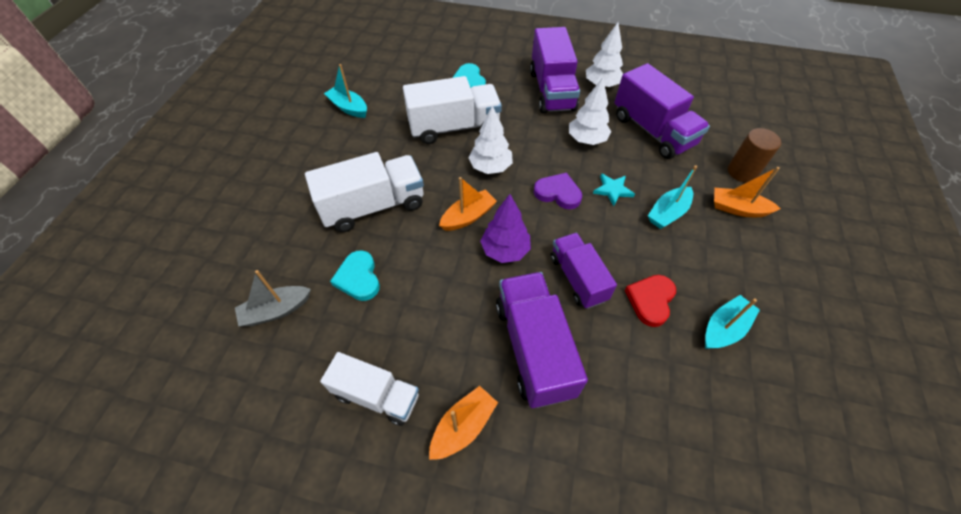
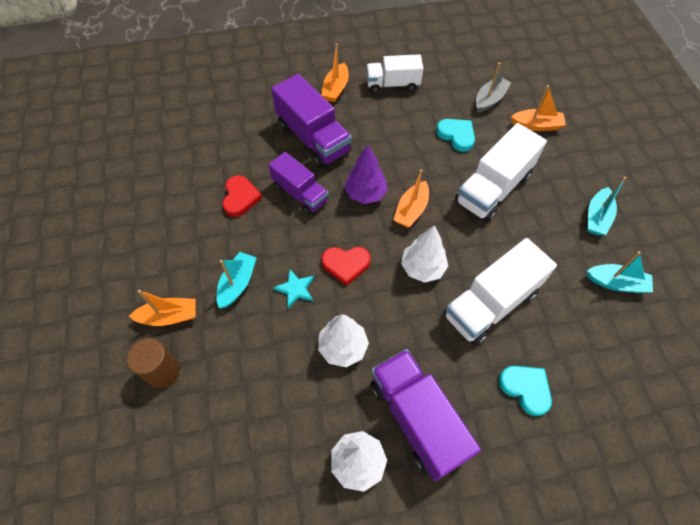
camera: 155 degrees right, 5 degrees up
(262, 253) = (536, 125): none -> orange boat
(558, 193) = (346, 265): purple heart -> red heart
(652, 131) = (272, 396): purple truck -> none
(724, 328) = (183, 197): turquoise boat -> turquoise boat (597, 217)

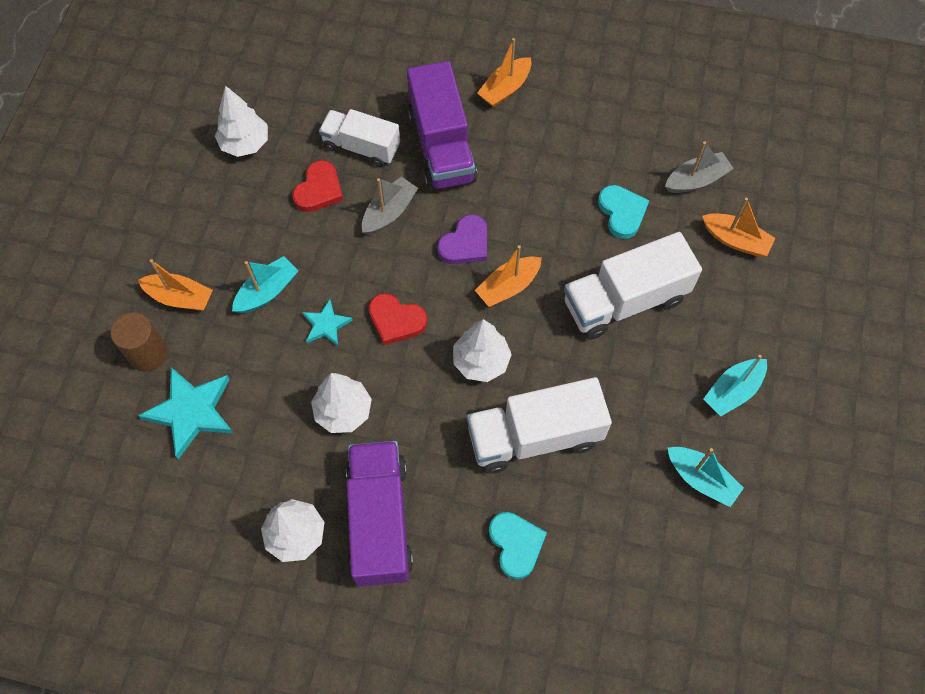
camera: 25 degrees right, 5 degrees up
(168, 187) = (245, 143): none -> white tree
(221, 402) = (191, 412): none -> turquoise star
(300, 193) = (389, 212): purple truck -> grey boat
(365, 194) = (465, 244): purple tree -> purple heart
(392, 84) = (581, 110): white truck -> white truck (361, 147)

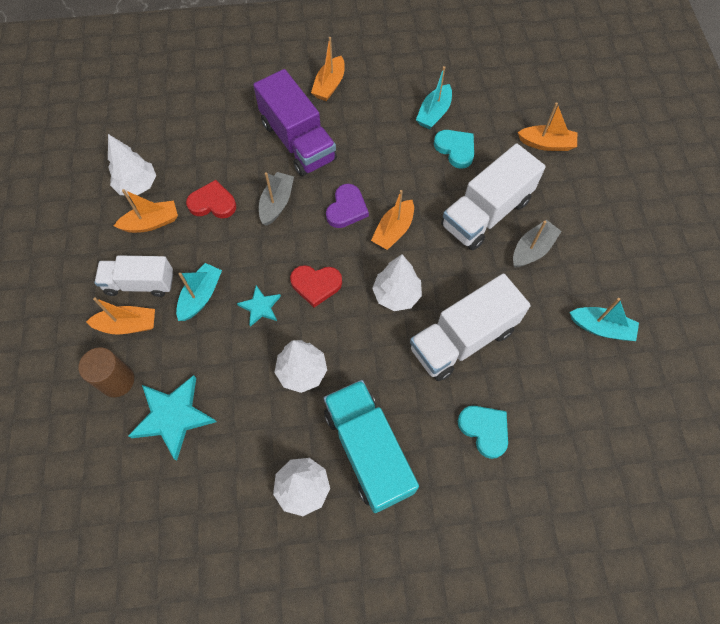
camera: 20 degrees left, 0 degrees up
(245, 191) = (151, 223): none -> orange boat
(319, 190) = (213, 203): red heart -> red heart turned 90 degrees counterclockwise
(361, 147) = (234, 160): white truck -> white truck (140, 283)
(380, 520) = (368, 450): purple truck -> turquoise truck
(696, 180) = (499, 110): grey boat -> grey boat (532, 249)
(732, 391) = (594, 254): turquoise boat -> turquoise boat (434, 113)

